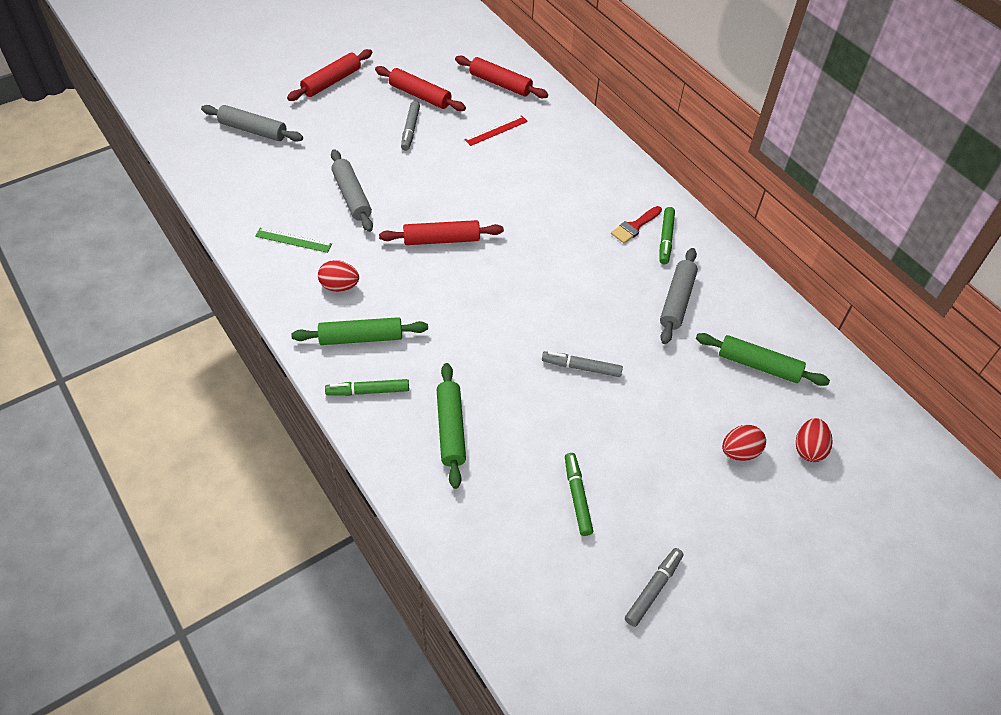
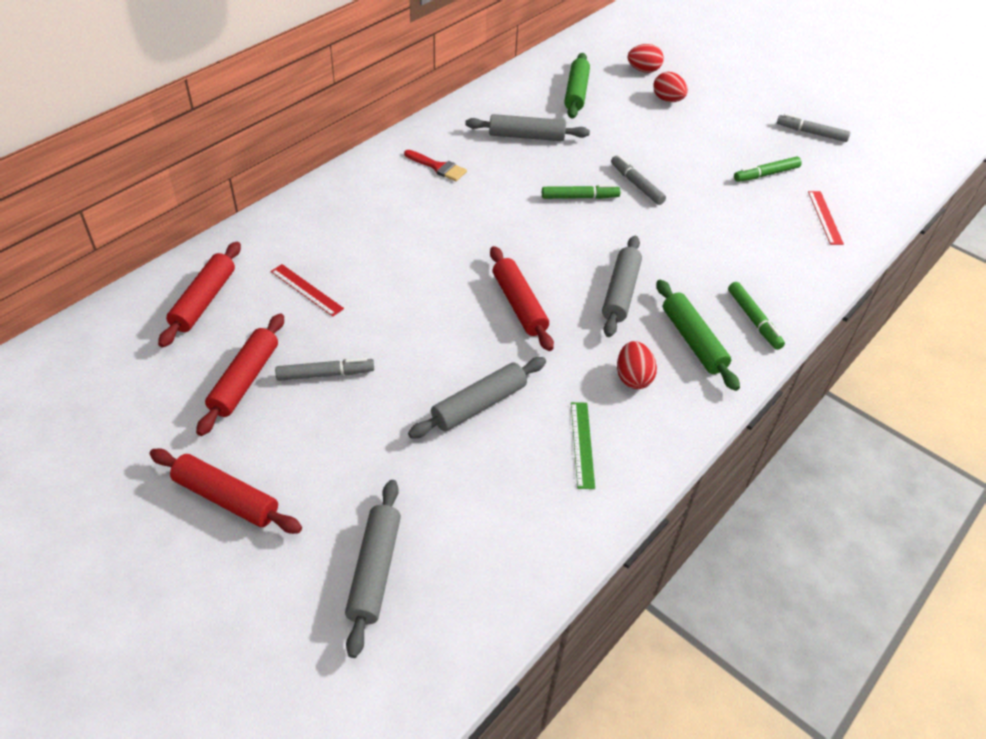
camera: 105 degrees left, 5 degrees down
(434, 307) = (620, 292): none -> grey rolling pin
(451, 429) = (755, 254): green rolling pin -> none
(490, 523) = (825, 217): none -> red ruler
(581, 367) = (636, 184): grey marker -> grey marker turned 150 degrees clockwise
(665, 239) = (448, 147): green marker -> green marker (580, 197)

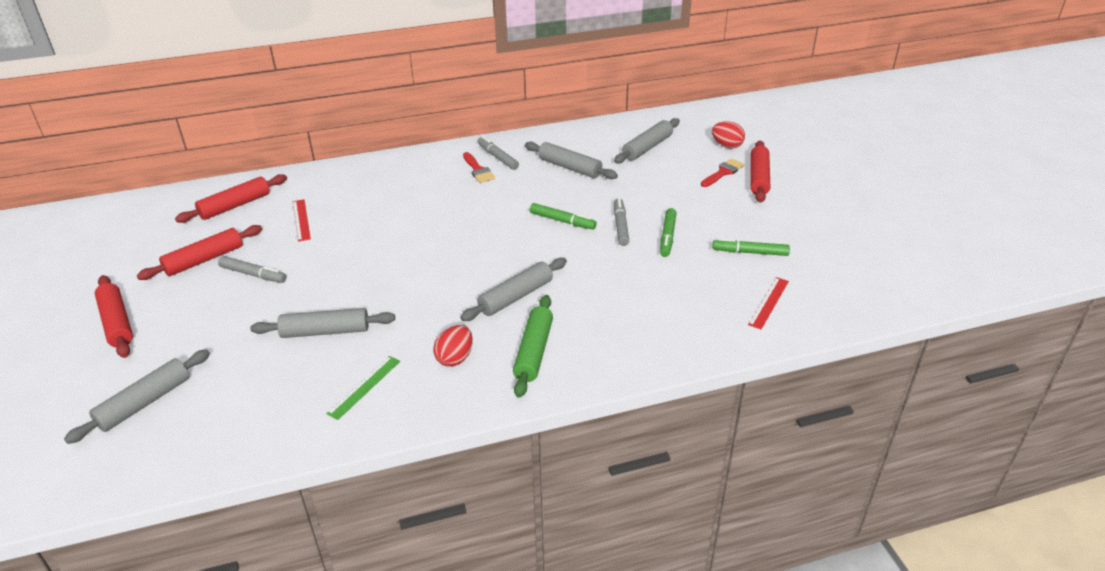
camera: 35 degrees right, 10 degrees down
(519, 305) = (429, 278): red rolling pin -> red rolling pin (758, 178)
(576, 92) = (647, 148): green rolling pin -> grey rolling pin
(667, 100) = (723, 172): red egg -> red brush
(753, 320) = (604, 356): green marker -> green marker (667, 237)
(811, 133) = (836, 233): grey marker -> grey marker (498, 157)

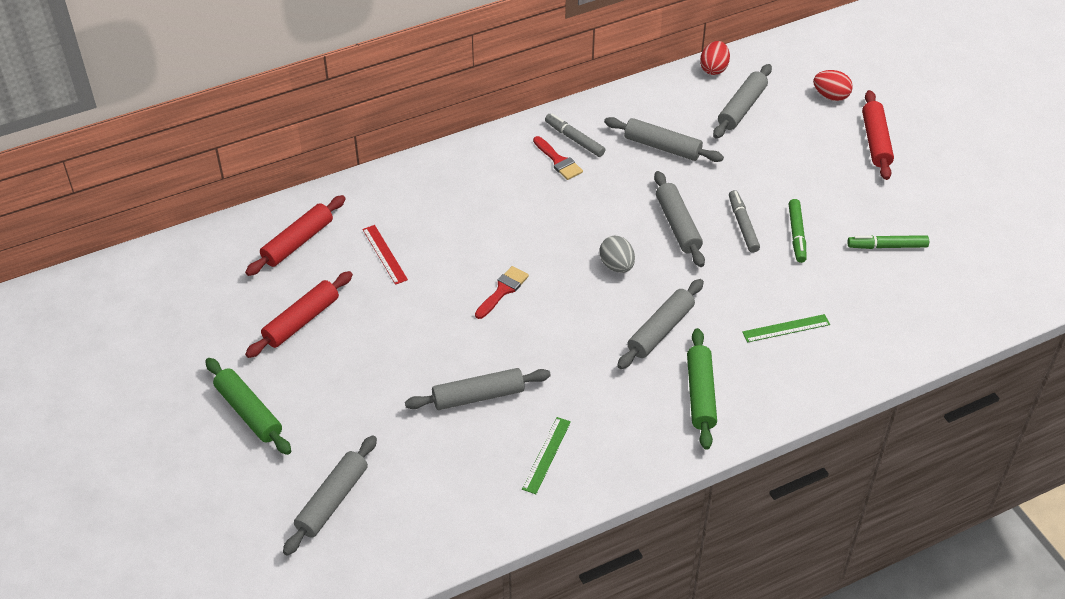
camera: 10 degrees left, 10 degrees up
(117, 323) = (249, 412): red rolling pin -> green rolling pin
(253, 274) = (366, 334): grey marker -> none
(455, 358) = (624, 411): red egg -> red egg (714, 69)
(496, 245) = (616, 266): none -> grey egg
(562, 221) = (678, 225): green marker -> grey rolling pin
(635, 306) = (786, 328): none -> green ruler
(723, 172) = (835, 137): red brush -> red brush (503, 290)
(769, 302) = (918, 308): red ruler -> none

